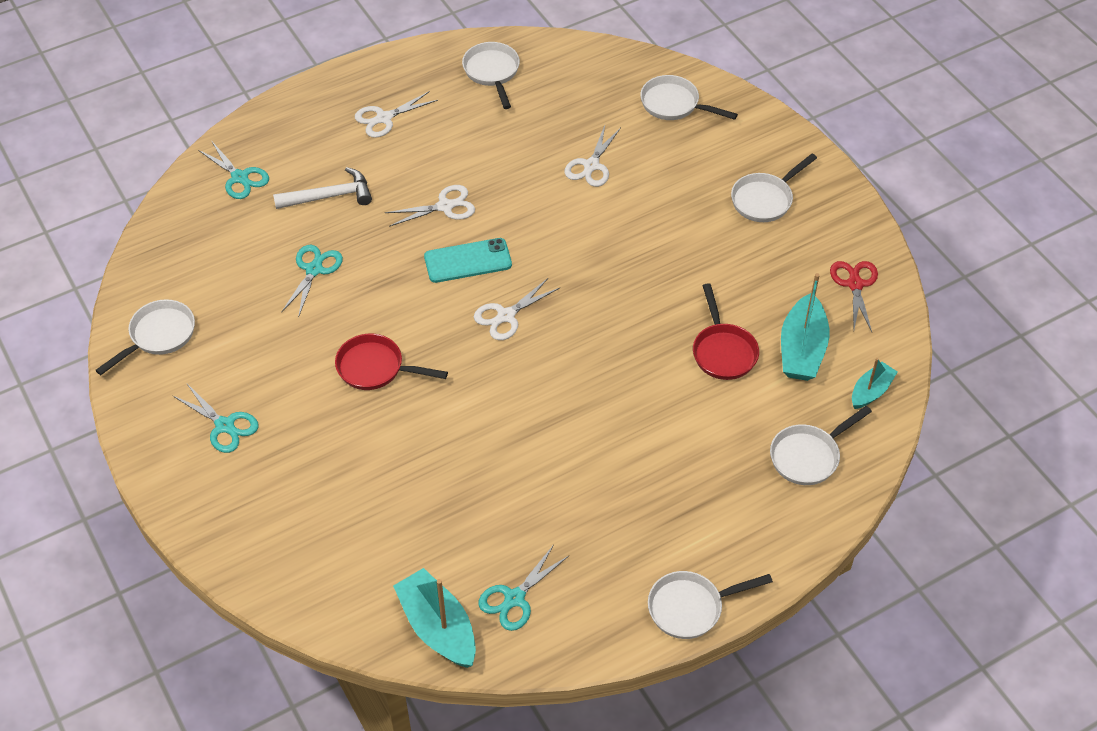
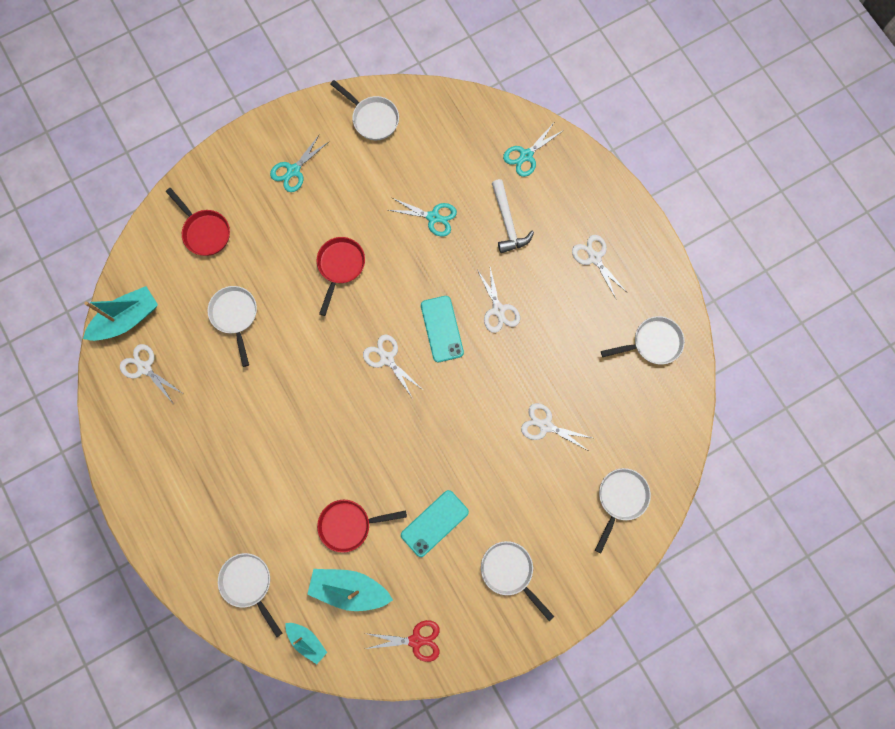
camera: 90 degrees right, 25 degrees up
(307, 532) = (205, 232): none -> red pan
(514, 598) = (144, 368): turquoise scissors -> white scissors
(691, 607) = (128, 487): white pan -> white pan (235, 316)
(714, 267) = (434, 523): none -> turquoise phone

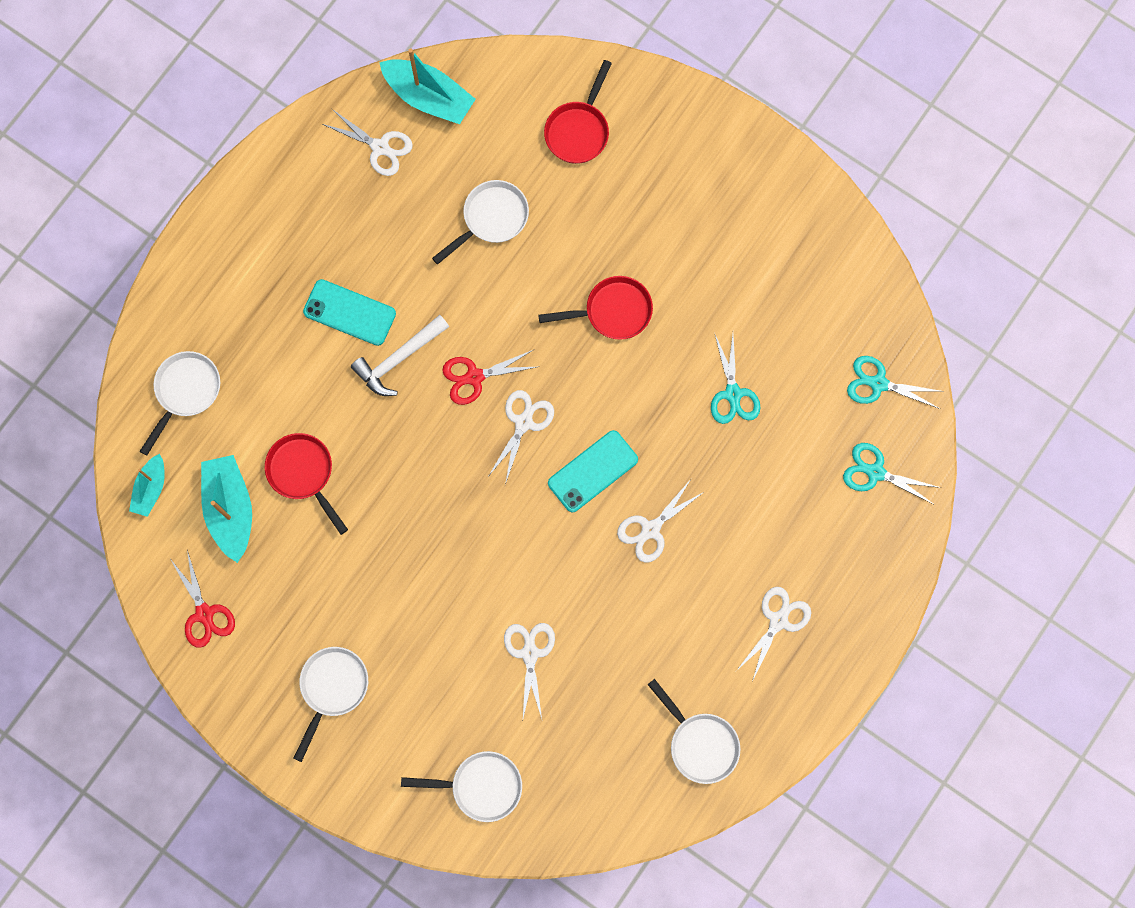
camera: 65 degrees right, 0 degrees up
(144, 368) = (380, 147): white scissors -> white scissors turned 105 degrees clockwise
(293, 171) = (709, 195): turquoise scissors -> turquoise scissors (878, 383)
(339, 377) = (474, 377): none -> red scissors
(373, 118) = (828, 257): white pan -> none
(434, 523) = (350, 572): turquoise phone -> turquoise phone (349, 312)
(507, 222) = (772, 489): white hammer -> white hammer (398, 359)

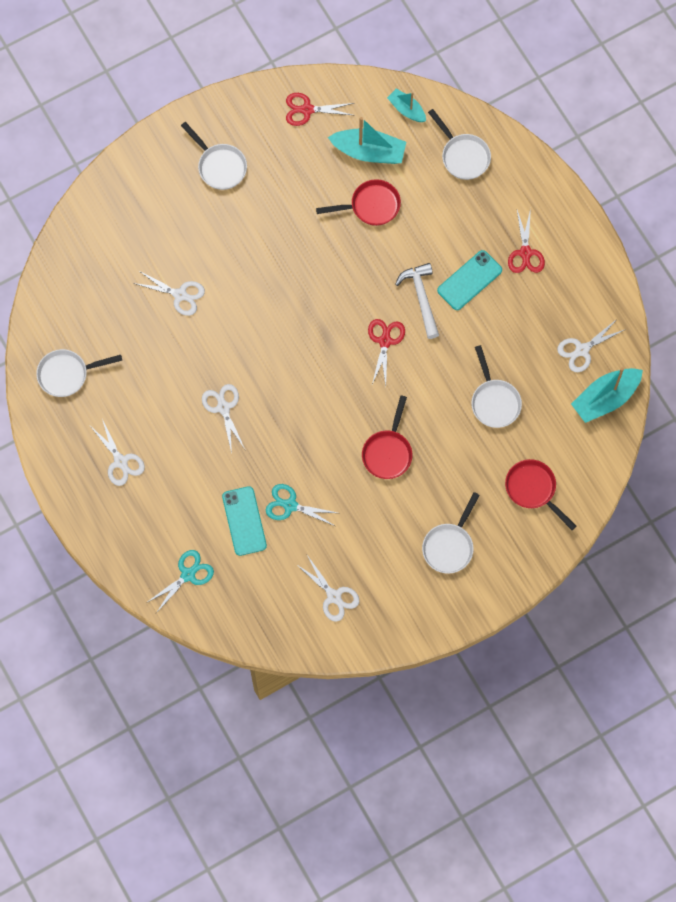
camera: 115 degrees right, 5 degrees down
(284, 263) = (525, 253): none -> red scissors
(480, 786) = (111, 228): white pan -> white pan (449, 546)
(524, 422) = (337, 359): white scissors -> white scissors (334, 596)
(592, 471) = (282, 388): turquoise phone -> turquoise phone (244, 521)
(878, 383) = (249, 607): turquoise scissors -> none

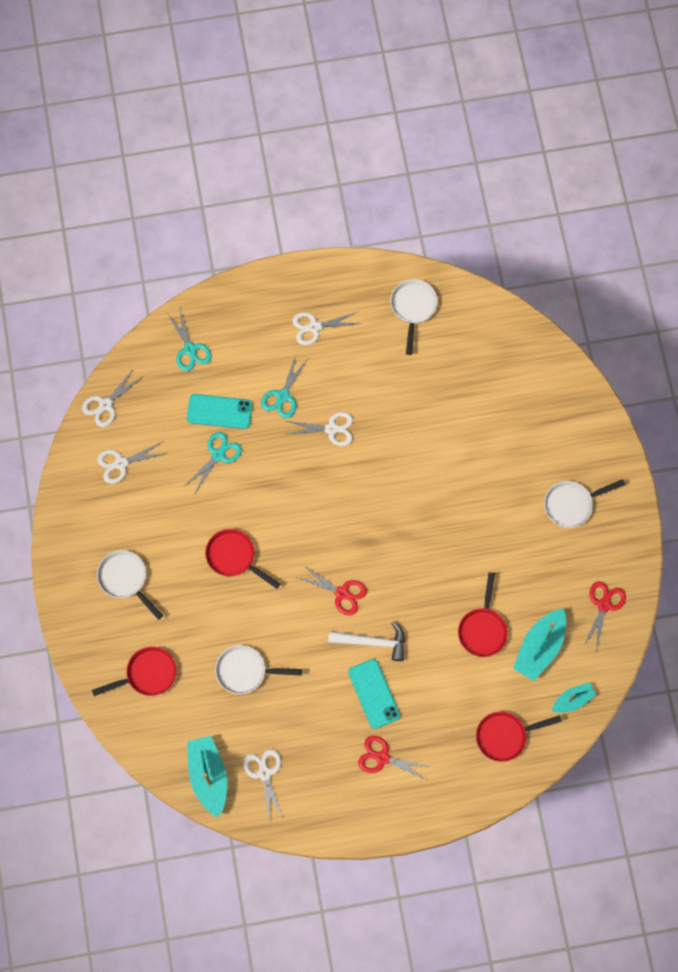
camera: 110 degrees right, 0 degrees up
(180, 295) = (454, 427): white scissors -> white scissors (105, 405)
(206, 466) = (282, 396): none -> turquoise scissors
(463, 156) = (505, 736): white pan -> red pan

